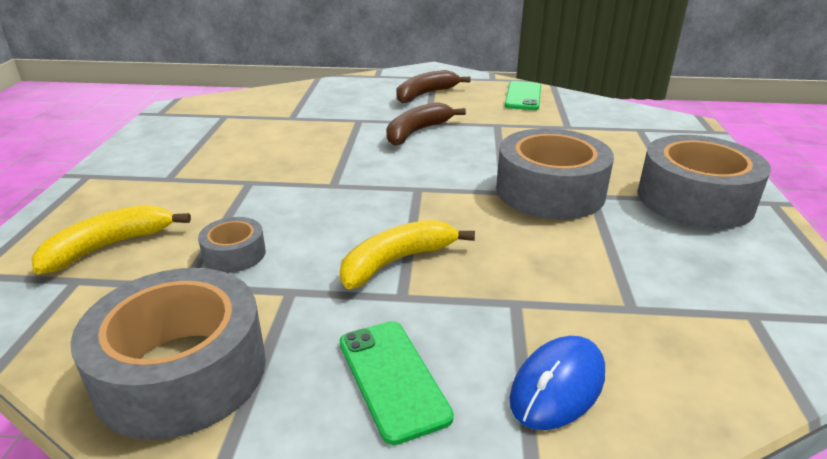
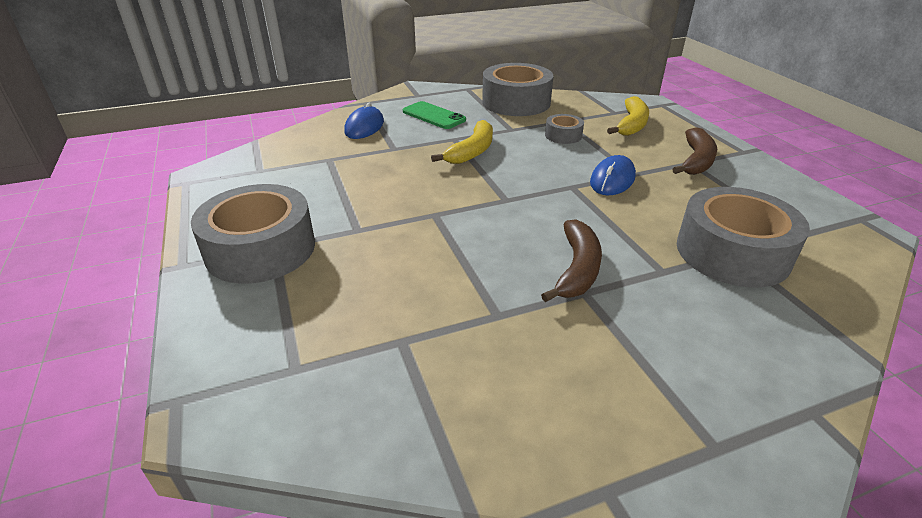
camera: 155 degrees right, 5 degrees up
(281, 181) = (612, 179): none -> blue mouse
(425, 94) = (660, 367): brown banana -> brown banana (696, 160)
(523, 96) = (504, 421): green phone -> none
(550, 191) = (395, 224): grey tape -> grey tape (732, 252)

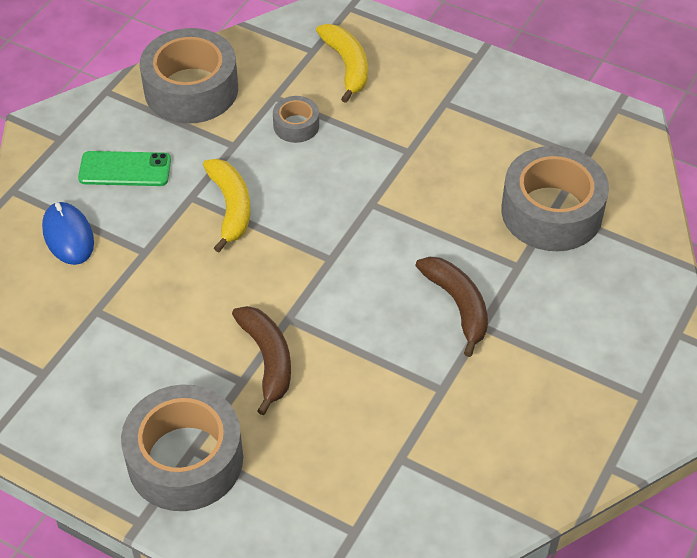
camera: 40 degrees left, 15 degrees up
(612, 179) = (397, 171): blue mouse -> none
(696, 160) = (447, 96): brown banana -> brown banana (268, 360)

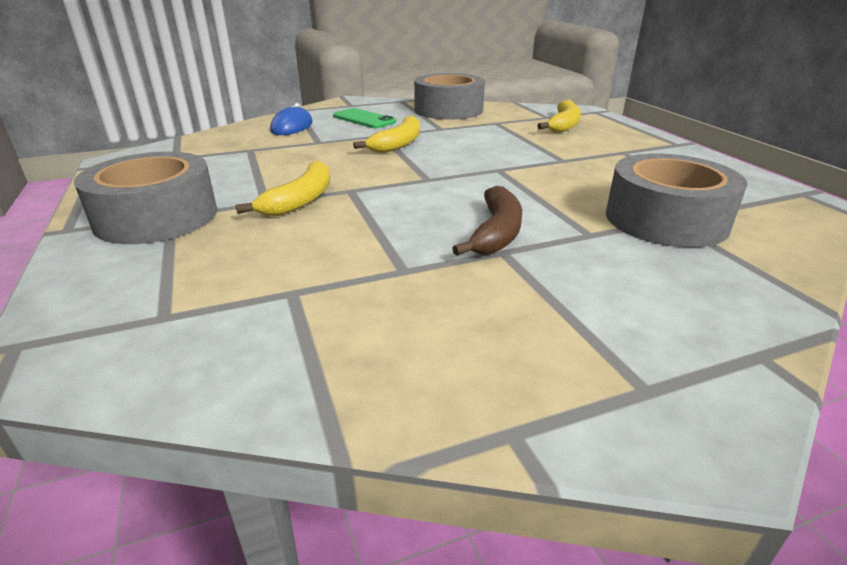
camera: 40 degrees right, 20 degrees down
(268, 360) = (301, 200): brown banana -> yellow banana
(296, 125) = (493, 133): grey tape -> none

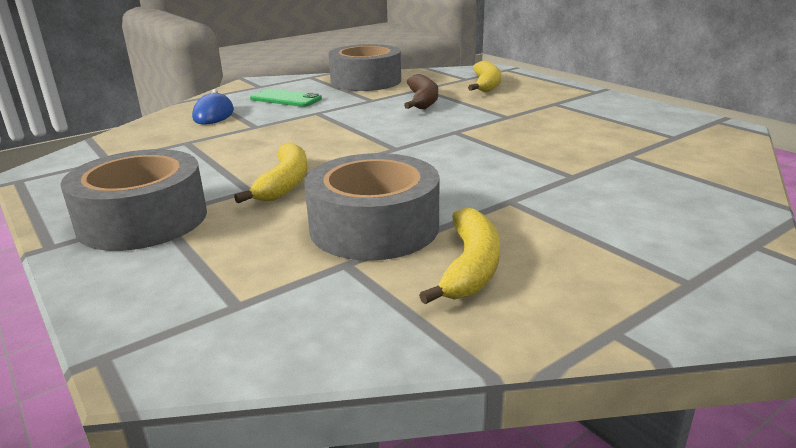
camera: 15 degrees left, 5 degrees down
(398, 144) = (341, 119): yellow banana -> yellow banana (470, 267)
(496, 233) = (493, 186): brown banana -> brown banana (423, 100)
(666, 219) = (626, 155): grey tape -> grey tape (374, 227)

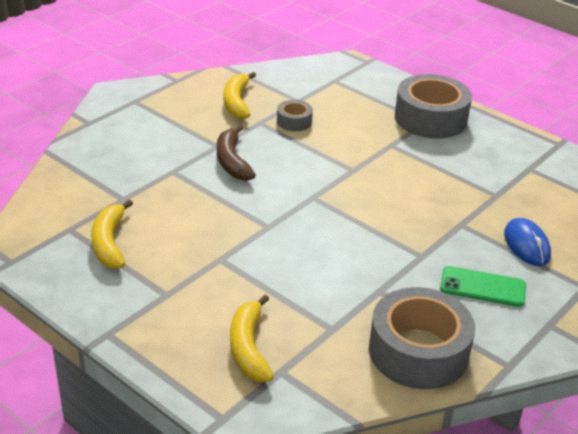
camera: 165 degrees right, 10 degrees up
(285, 183) = (372, 152): yellow banana -> yellow banana (109, 243)
(374, 227) = (294, 121): grey tape -> grey tape, size x0.48
(423, 100) = (318, 292): brown banana -> brown banana (232, 161)

